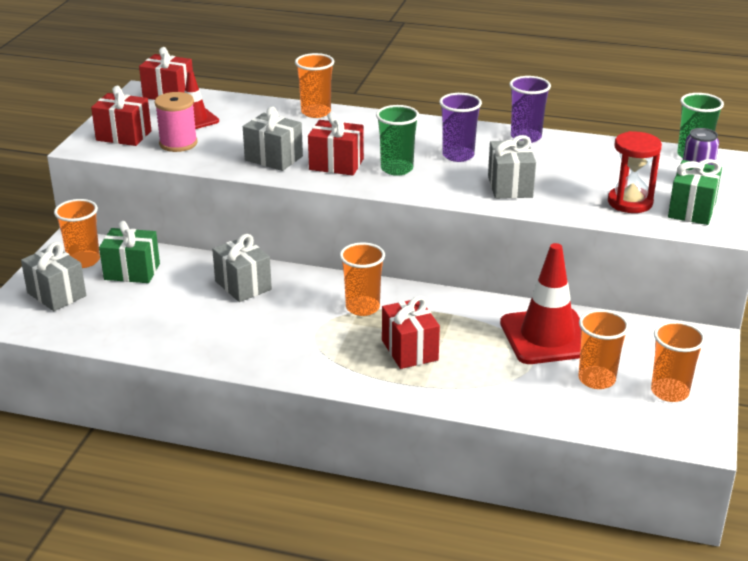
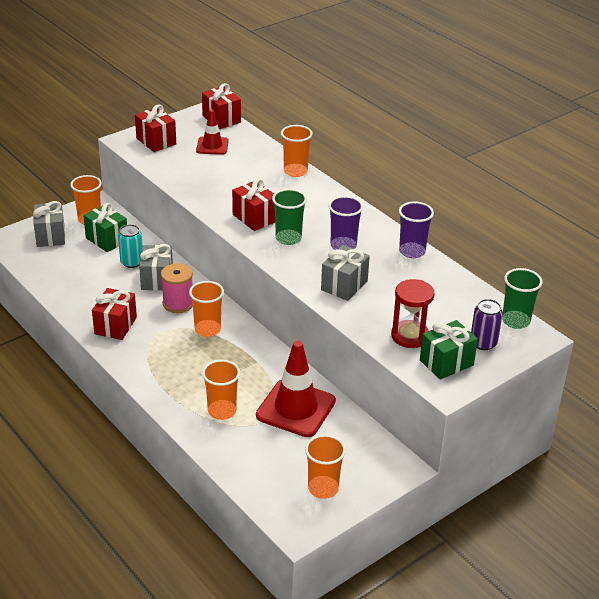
camera: 35 degrees right, 5 degrees up
(178, 143) = (180, 161): pink spool -> pink spool (178, 304)
(192, 281) = (132, 262): none -> turquoise can
(273, 158) = (222, 196): grey gift -> none
(409, 350) = (198, 373): red gift -> red gift (115, 325)
(596, 379) = (287, 454): orange cup -> orange cup (222, 411)

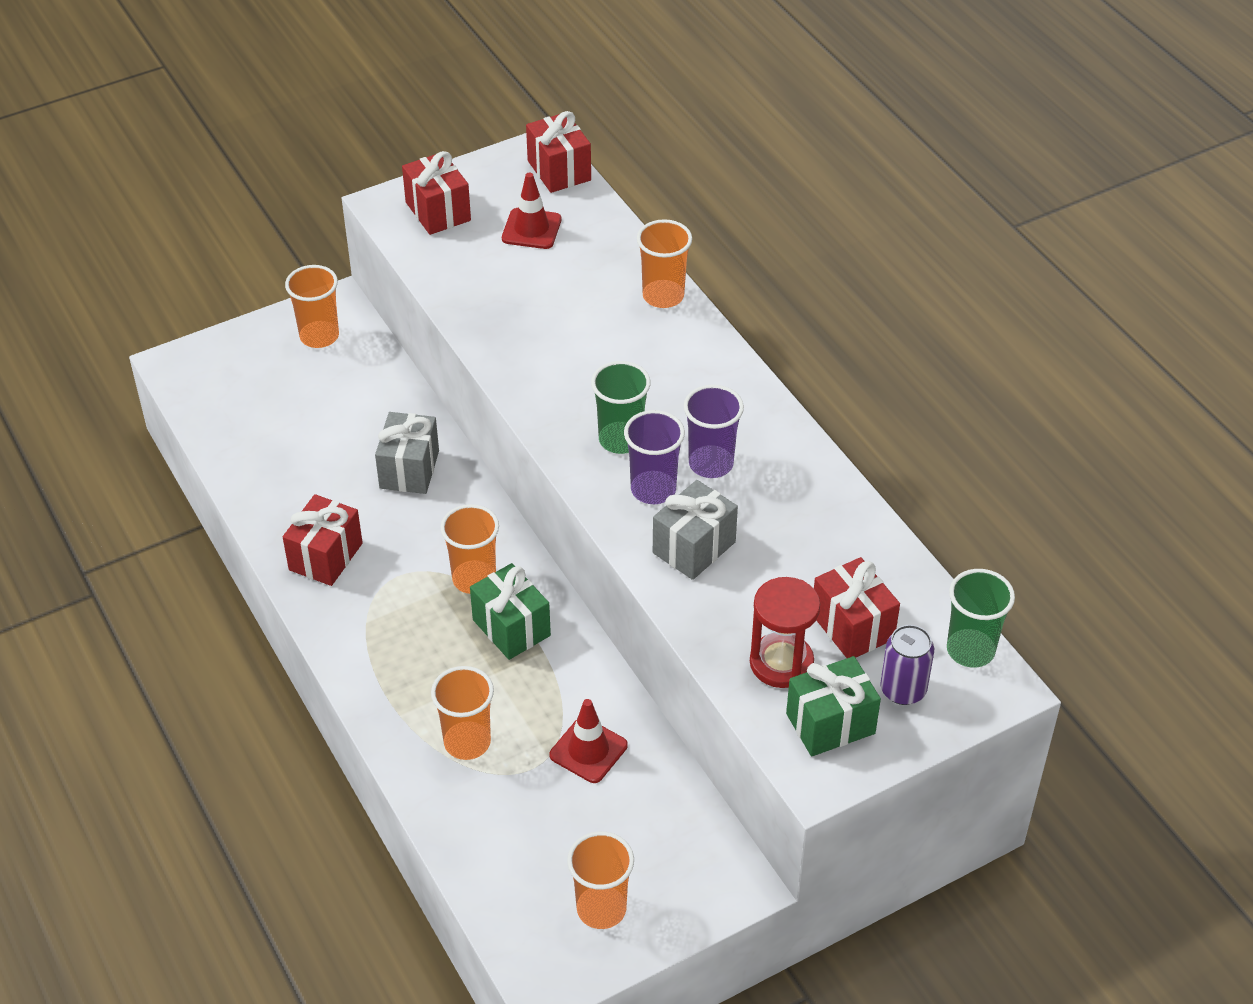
camera: 10 degrees right, 10 degrees up
(50, 236) = (250, 365): grey gift -> none
(107, 239) = (341, 380): green gift -> green gift (511, 627)
(132, 262) = (374, 431): turquoise can -> none
(178, 304) = (435, 522): pink spool -> none
(254, 218) = (572, 391): red gift -> red gift (852, 626)
(296, 408) = (588, 750): red traffic cone -> red traffic cone, size x0.57
(412, 251) = (826, 487): purple cup -> purple cup (653, 489)

